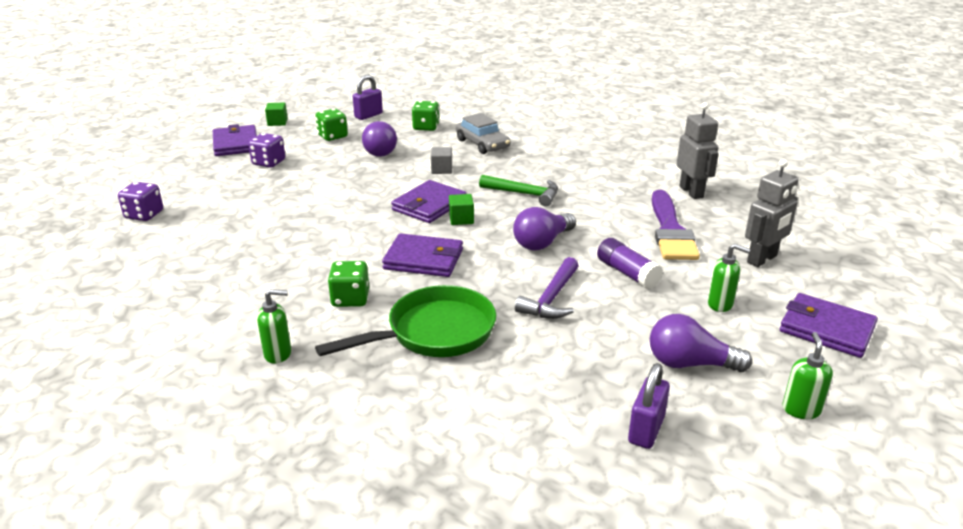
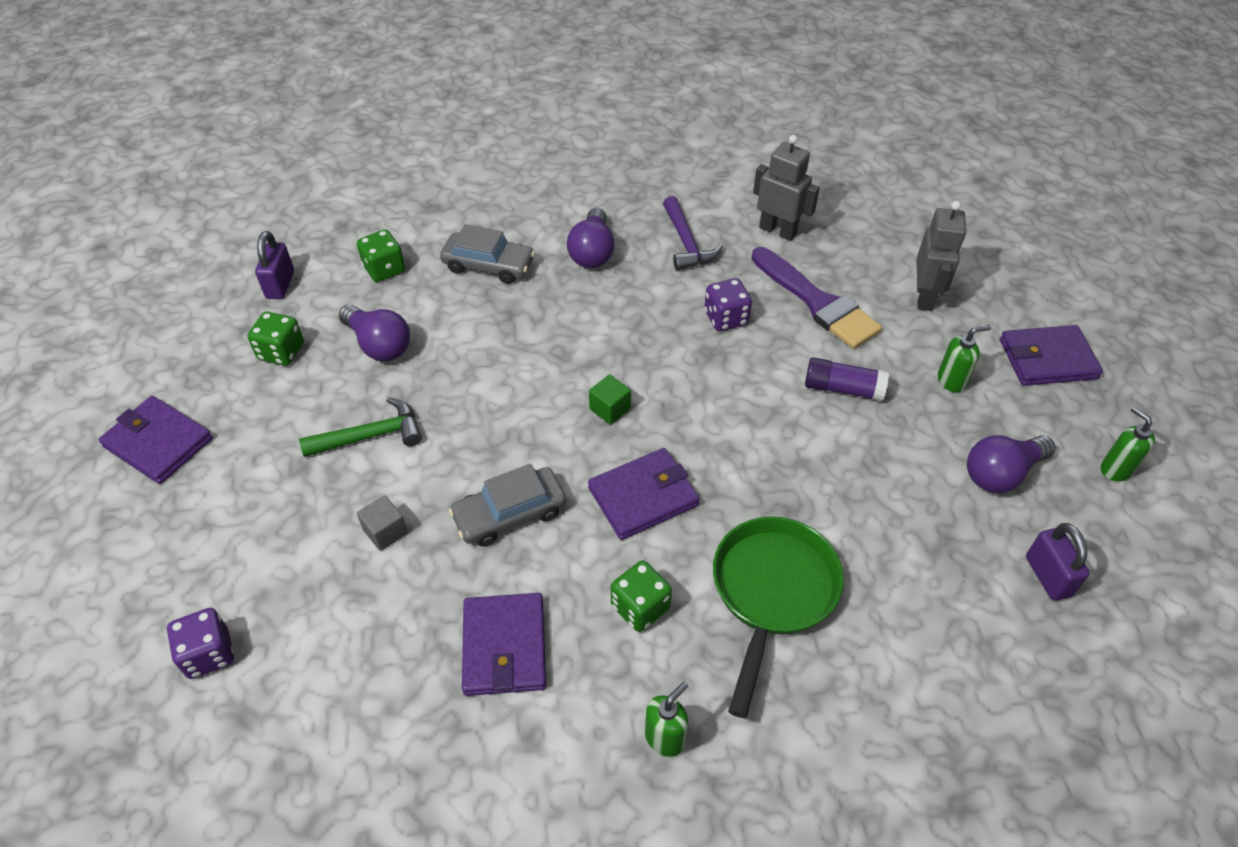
camera: 40 degrees left, 20 degrees up
(269, 162) = (256, 451): purple dice -> purple dice (726, 318)
(277, 122) = (164, 366): green cube -> none
(343, 233) = (510, 514): none -> grey car
(429, 205) = (550, 407): purple wallet -> purple wallet (504, 646)
(441, 169) = (494, 338): grey cube -> grey cube (385, 531)
(524, 194) = (628, 327): green hammer -> green hammer (371, 436)
(542, 242) = (726, 393): purple light bulb -> purple light bulb (592, 252)
(551, 298) = (818, 469): purple hammer -> purple hammer (686, 243)

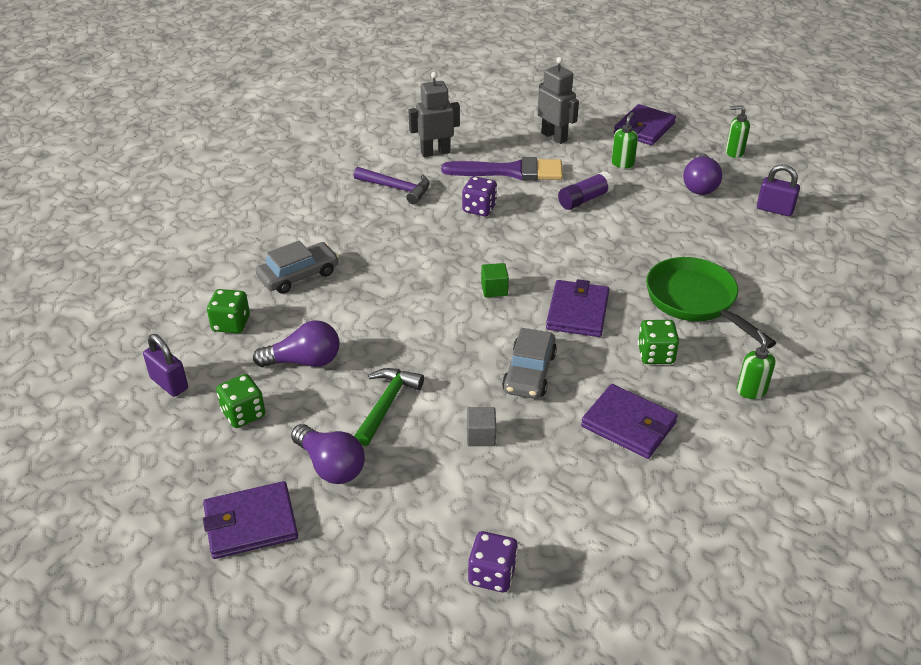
camera: 50 degrees left, 10 degrees down
(592, 252) = (350, 227): purple light bulb -> purple light bulb (330, 466)

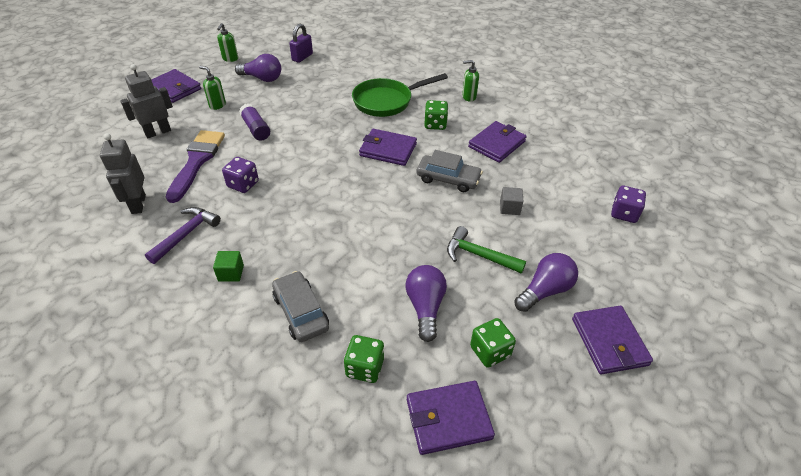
camera: 85 degrees left, 5 degrees up
(169, 383) = (448, 419): purple padlock -> purple wallet
(494, 289) = (353, 186): green cube -> green cube (231, 273)

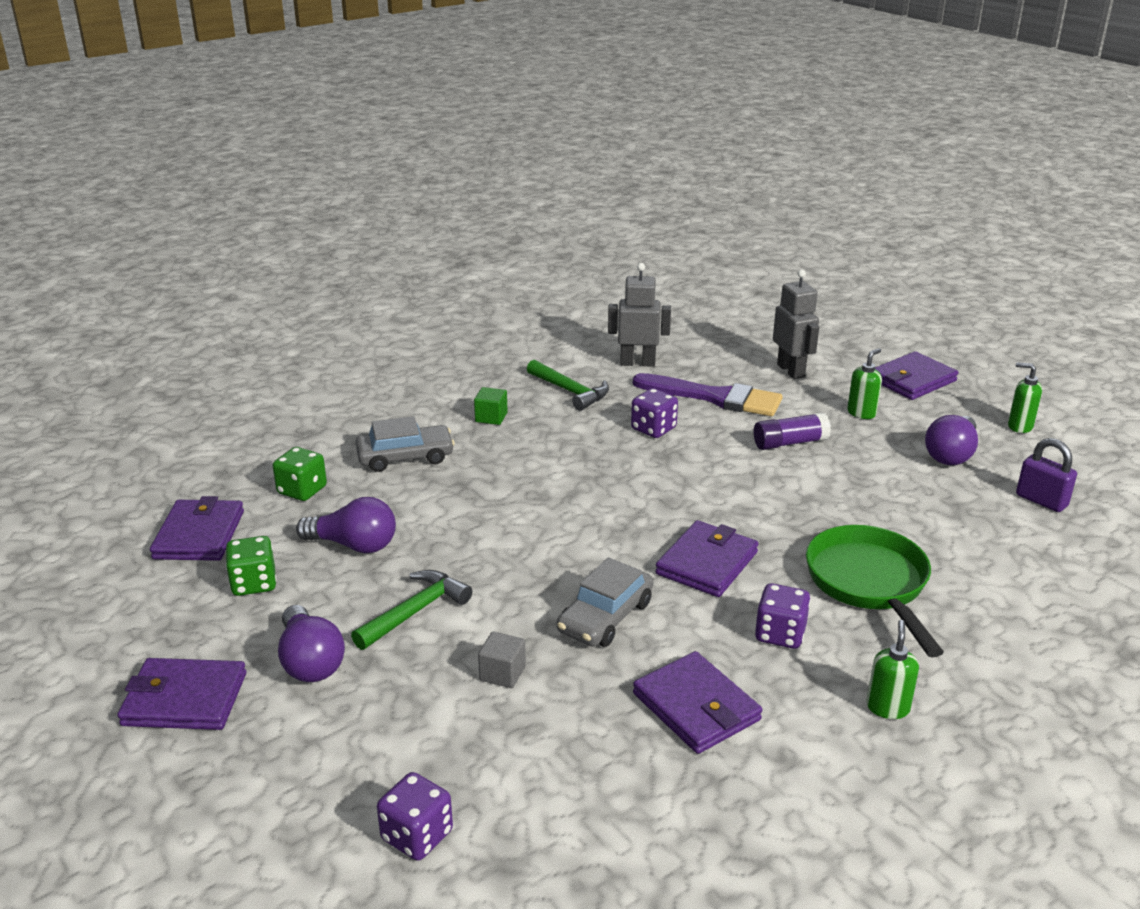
camera: 105 degrees right, 15 degrees down
(186, 234) = (570, 391): purple hammer -> green hammer
(435, 124) = (780, 634): green dice -> purple dice

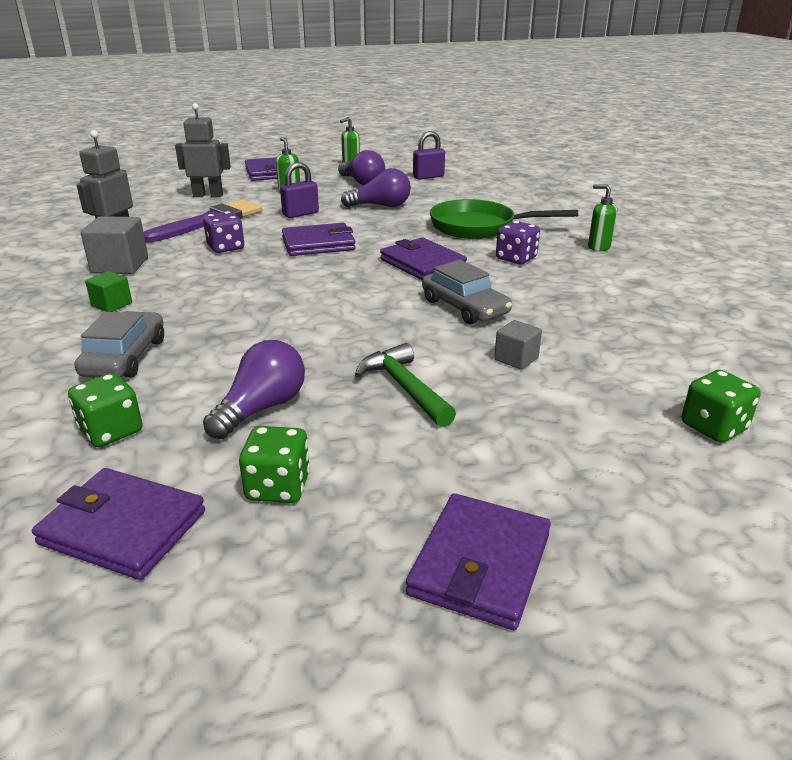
camera: 70 degrees left, 0 degrees up
(310, 661) = (451, 459): purple light bulb -> purple light bulb (381, 206)
(417, 835) = (713, 427): purple dice -> green dice
(570, 391) = (120, 265): green hammer -> grey cube
(696, 707) = (582, 296): purple wallet -> purple wallet (318, 244)
(789, 443) = (300, 214): purple glue stick -> purple padlock

